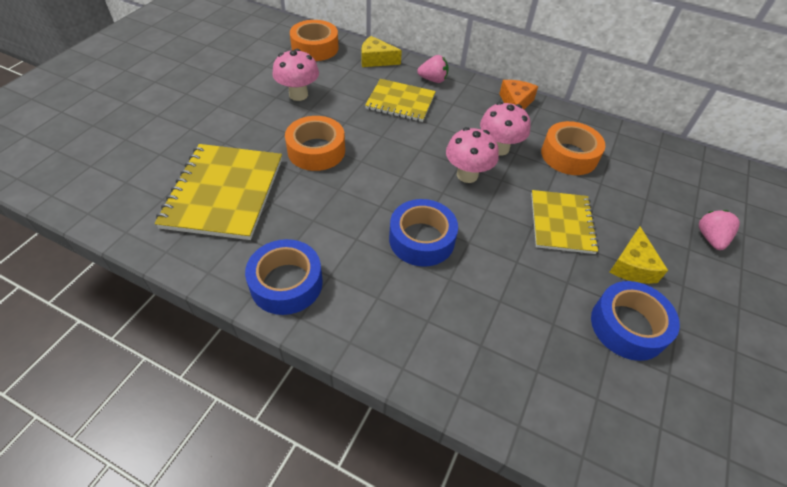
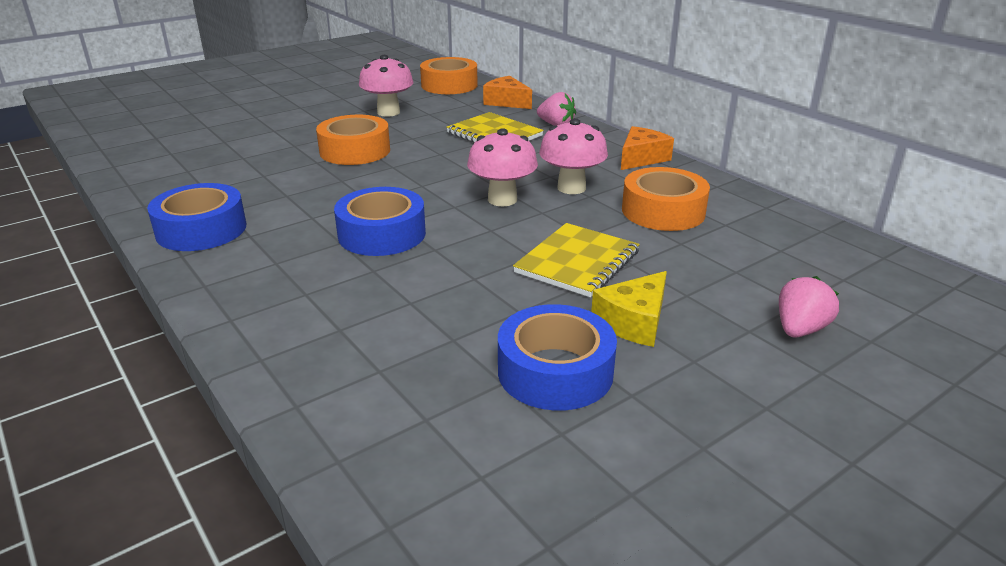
camera: 30 degrees right, 20 degrees down
(224, 193) = (228, 160): yellow notebook -> none
(376, 60) = (506, 102): yellow cheese -> orange cheese

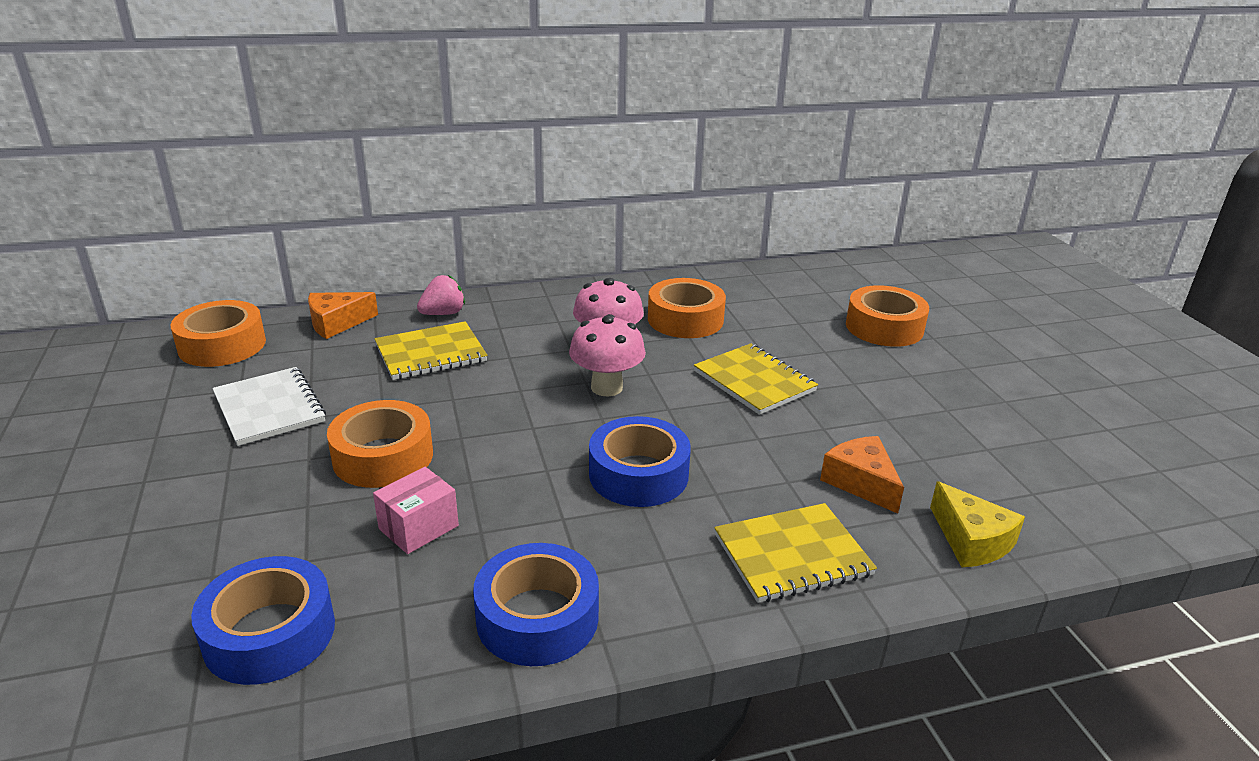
camera: 70 degrees left, 0 degrees up
(284, 177) = (419, 527): none -> pink box
(298, 317) = (792, 555): none -> yellow notebook
(388, 112) = (269, 408): pink mushroom -> white notebook
(555, 371) = (914, 432): blue tape -> blue tape (269, 633)
(634, 322) = (856, 382): yellow cheese -> yellow cheese (971, 540)
(641, 158) = (570, 297): orange cheese -> orange cheese (861, 482)
(800, 329) = (884, 327): pink strawberry -> orange tape

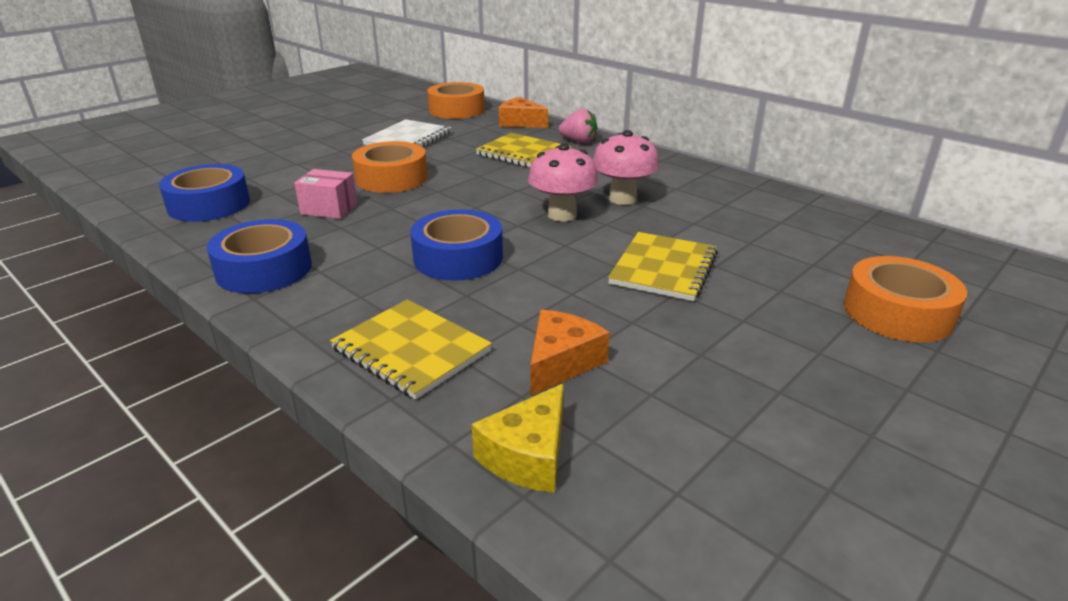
camera: 60 degrees right, 0 degrees up
(685, 319) = (718, 214): orange tape -> none

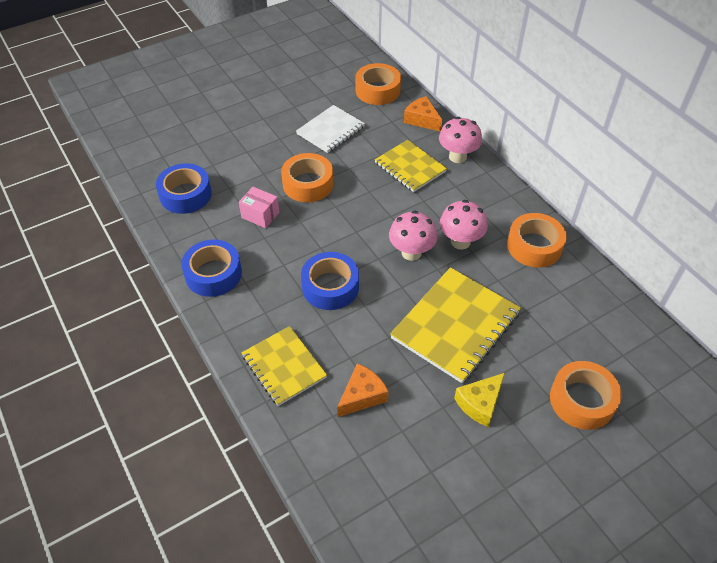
camera: 15 degrees right, 20 degrees up
(528, 455) = (324, 457): yellow cheese -> yellow cheese (480, 403)
(579, 141) = (457, 157): pink strawberry -> pink mushroom
(663, 268) = (455, 325): yellow notebook -> yellow notebook, size x1.56
(719, 191) = (534, 246): none -> orange tape

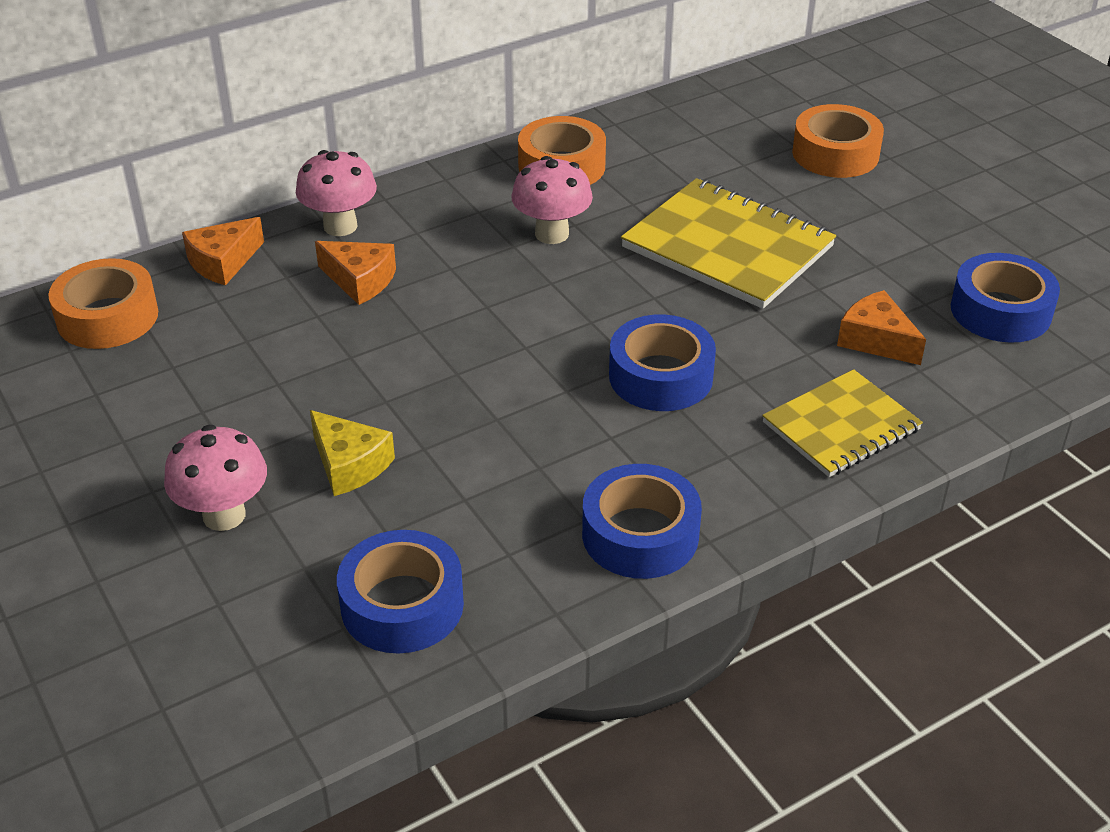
camera: 90 degrees left, 10 degrees down
(260, 215) = (476, 476): pink box -> none
(308, 184) = (389, 411): orange tape -> none
(330, 130) = (225, 383): white notebook -> none
(394, 477) = (1000, 311): none -> blue tape
(410, 167) = (360, 280): yellow notebook -> orange cheese
(411, 253) = (577, 285): pink mushroom -> pink mushroom (224, 515)
(480, 403) = (861, 233): yellow cheese -> yellow cheese (349, 465)

